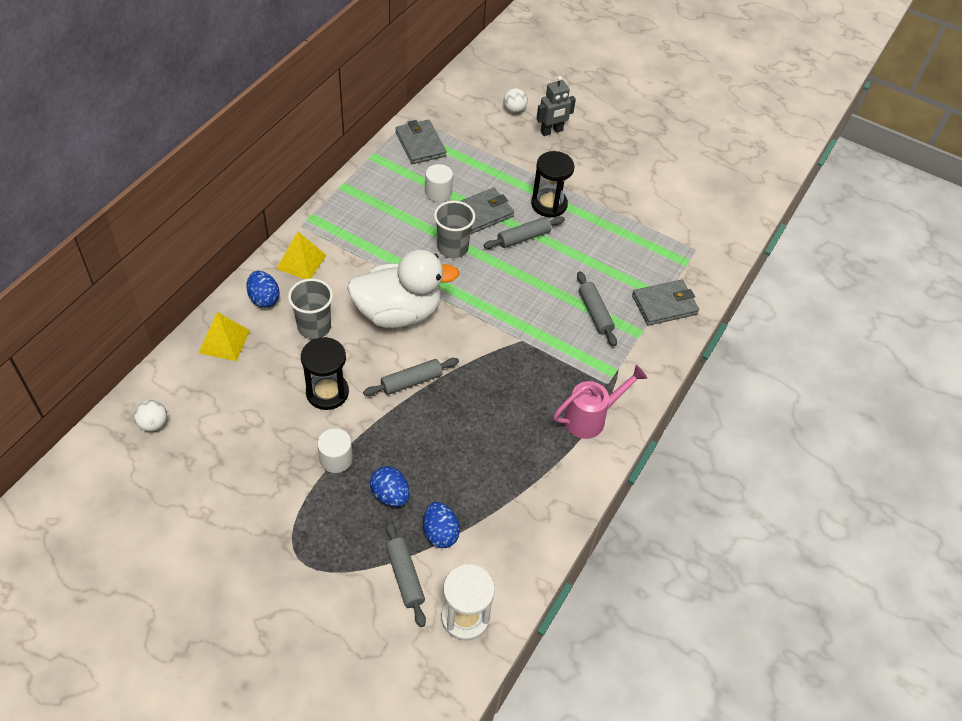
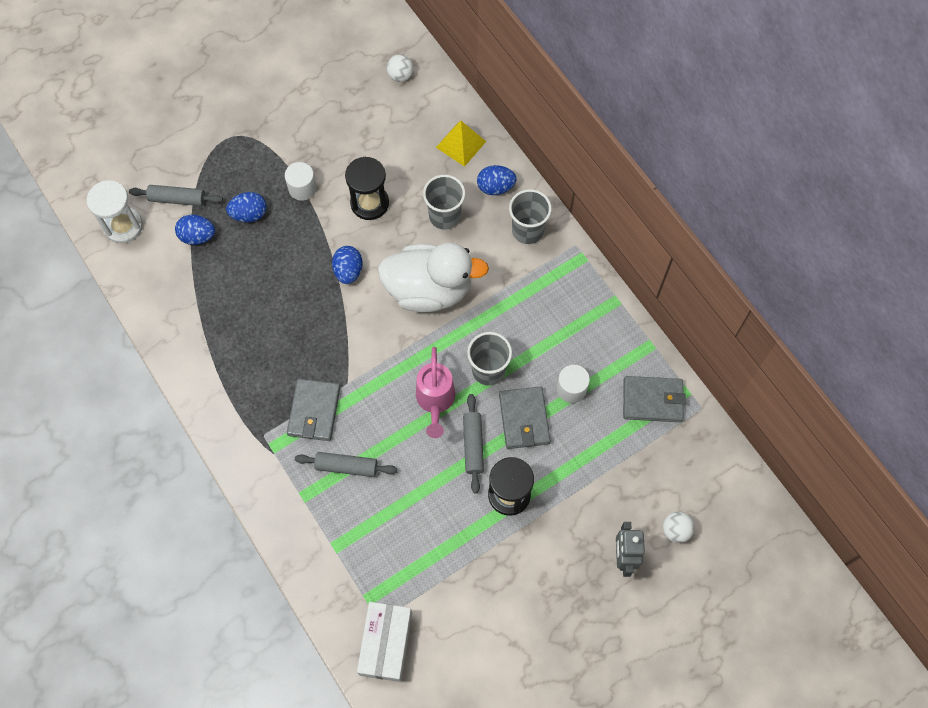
camera: 120 degrees right, 15 degrees up
(301, 262) = (527, 230): yellow pyramid -> grey cup
(398, 313) = (429, 290): white duck -> white duck turned 105 degrees counterclockwise
(411, 381) = (348, 271): grey rolling pin -> blue egg
(590, 418) = (236, 401): pink watering can -> pink watering can (435, 401)
(664, 305) = (324, 542): grey wallet -> grey wallet (314, 411)
(708, 240) = (385, 643): none -> white box

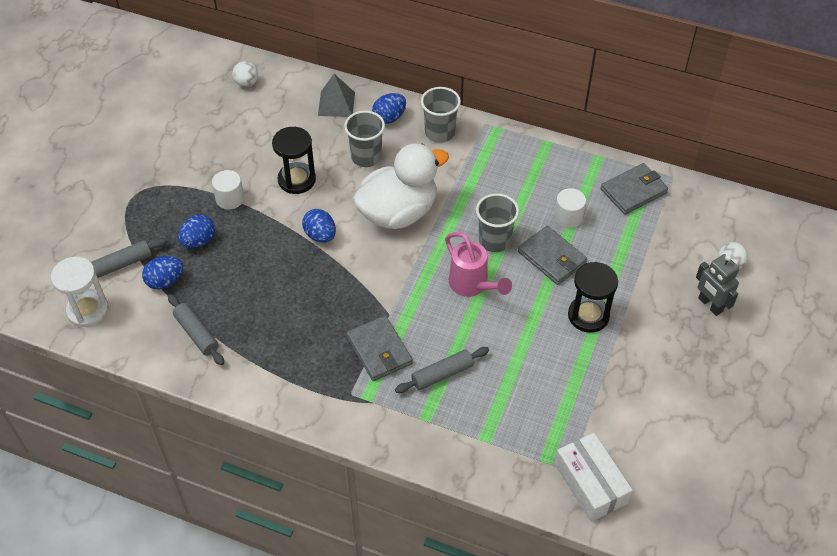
camera: 35 degrees left, 15 degrees down
(461, 144) = (336, 104): yellow pyramid -> grey pyramid
(473, 445) = (529, 298): grey rolling pin -> grey rolling pin (197, 334)

